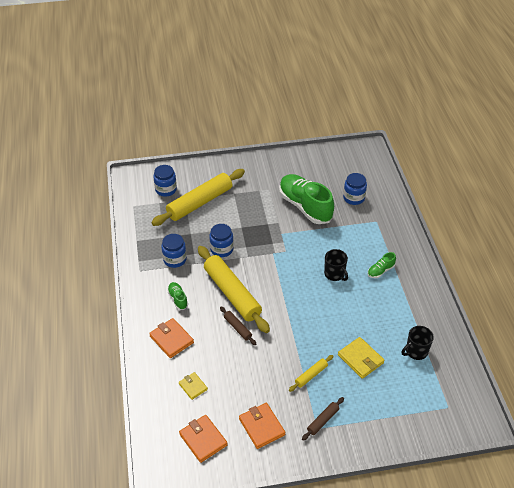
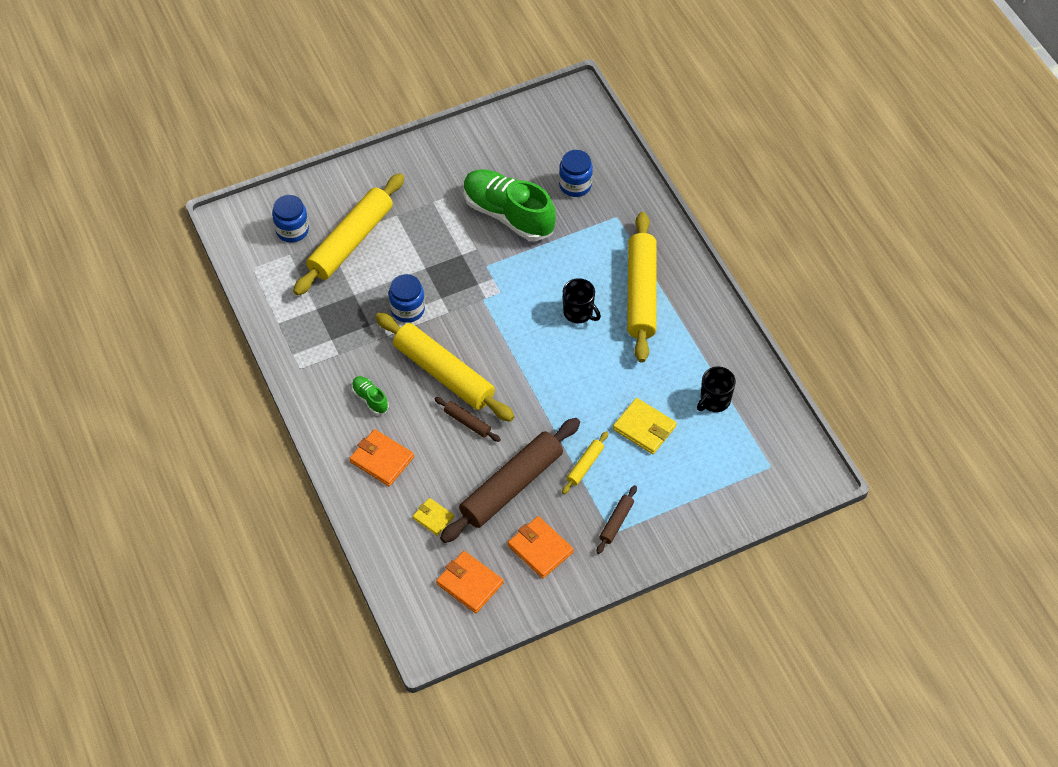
camera: 15 degrees left, 10 degrees up
(175, 259) = (345, 340): blue jar -> none
(254, 377) = (511, 486): none -> brown rolling pin
(380, 271) = (641, 293): green shoe -> yellow rolling pin

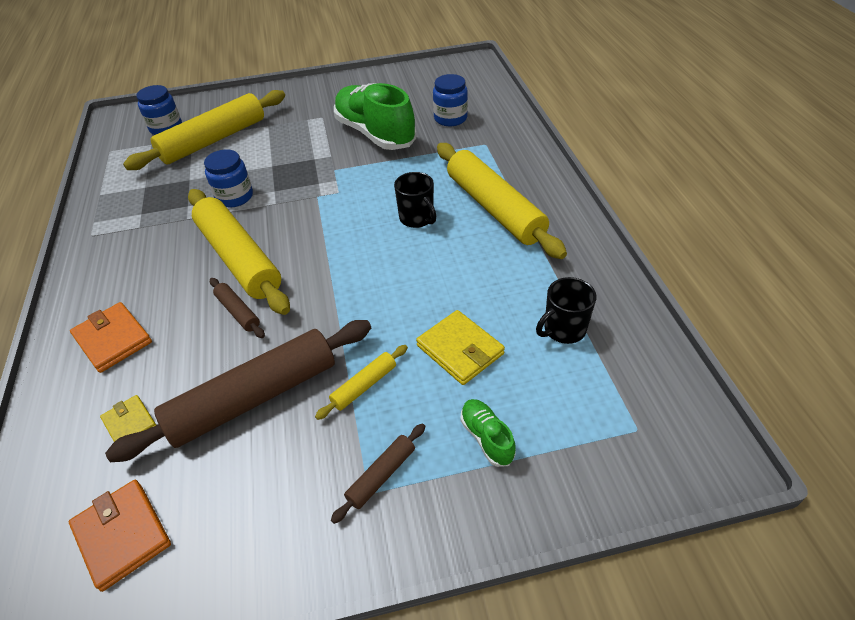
camera: 15 degrees right, 10 degrees down
(370, 399) = (143, 273): green shoe -> green shoe (486, 437)
(540, 549) = (252, 497): orange wallet -> none
(641, 293) = (494, 208): yellow rolling pin -> yellow rolling pin turned 45 degrees counterclockwise

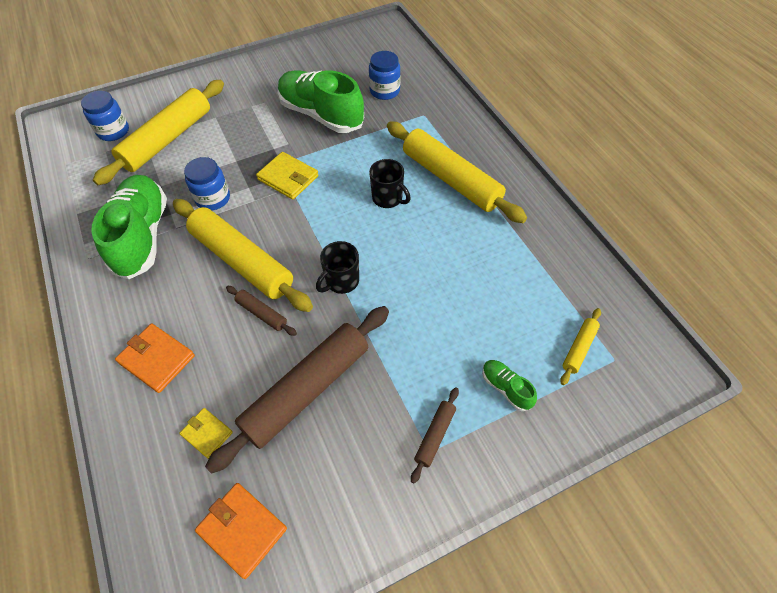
camera: 15 degrees left, 10 degrees up
(151, 222) = (142, 236): none -> green shoe
(364, 386) = (395, 362): yellow rolling pin -> yellow rolling pin (579, 348)
(460, 350) = (462, 316): yellow wallet -> yellow wallet (288, 178)
(563, 329) = (538, 285): black mug -> black mug (341, 281)

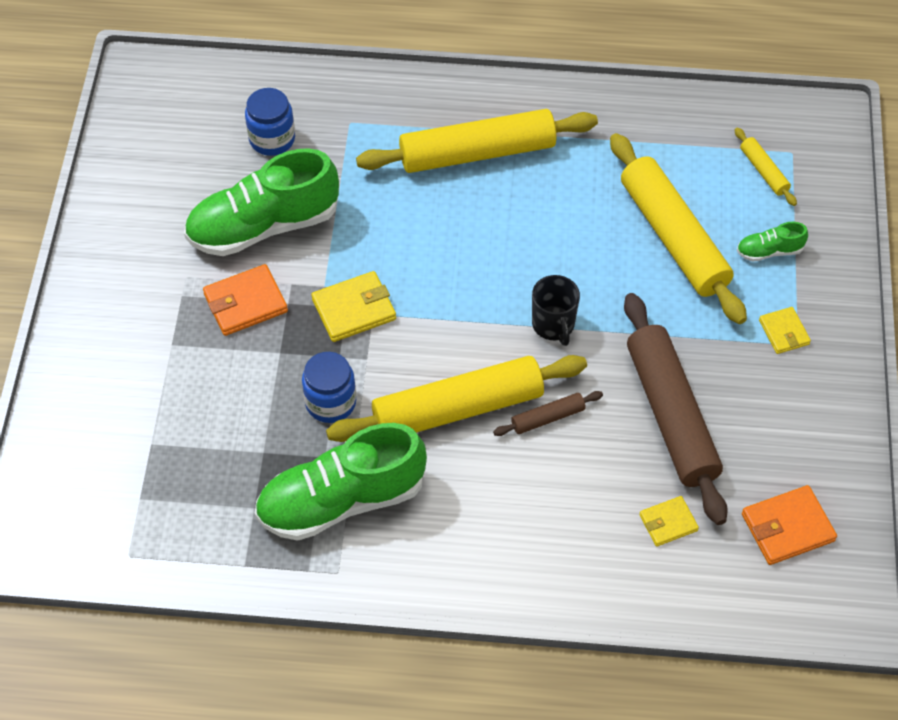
camera: 60 degrees left, 0 degrees up
(113, 131) = (102, 477): blue jar -> none
(142, 236) = (341, 500): green shoe -> green shoe turned 45 degrees counterclockwise
(157, 359) = (545, 540): orange wallet -> orange wallet (245, 303)
(168, 139) = (174, 416): yellow rolling pin -> yellow rolling pin (674, 237)
(388, 198) = (463, 226): black mug -> none
(435, 436) = (784, 332): brown rolling pin -> yellow wallet

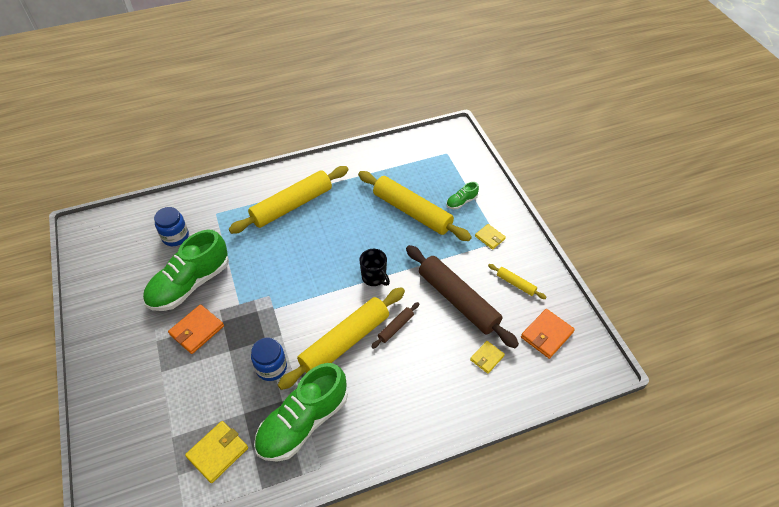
camera: 25 degrees left, 5 degrees down
(354, 309) = (262, 310): yellow wallet -> yellow wallet (218, 452)
(764, 171) = (438, 166): yellow rolling pin -> yellow rolling pin (516, 284)

